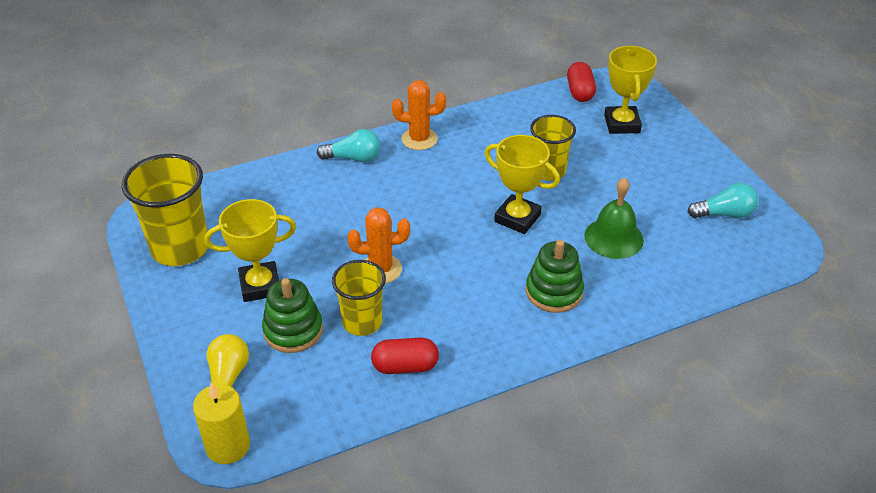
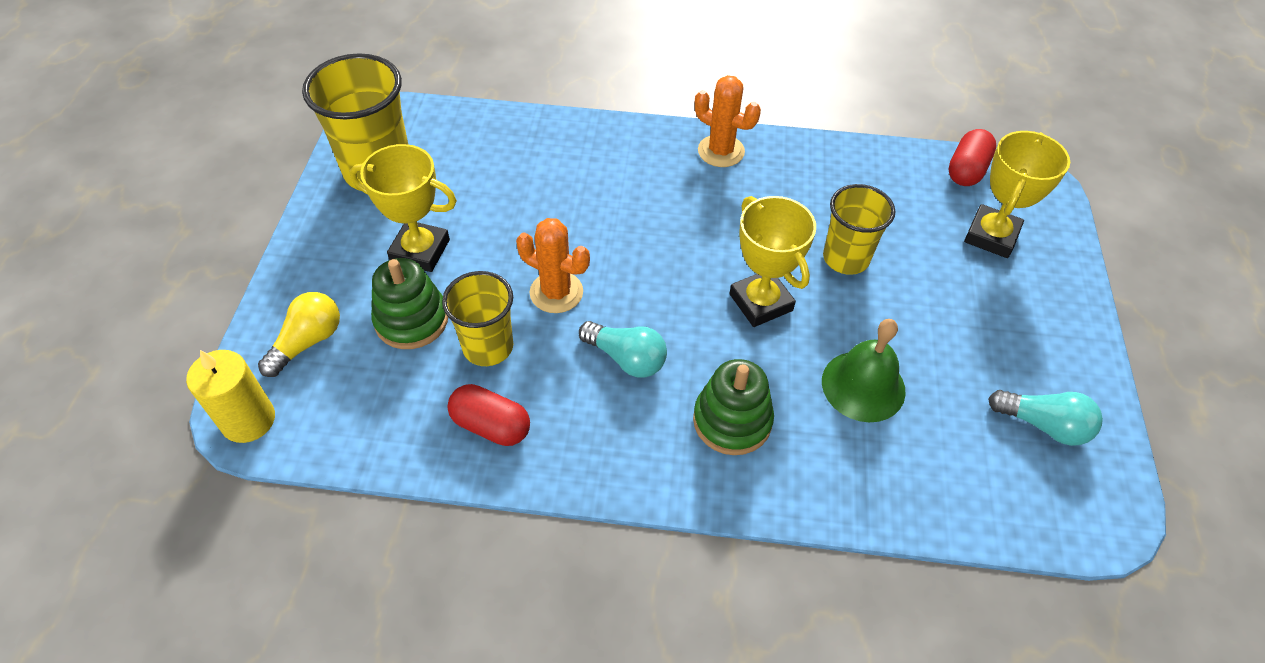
camera: 30 degrees right, 10 degrees up
(353, 158) = (630, 144): turquoise light bulb -> turquoise light bulb (626, 358)

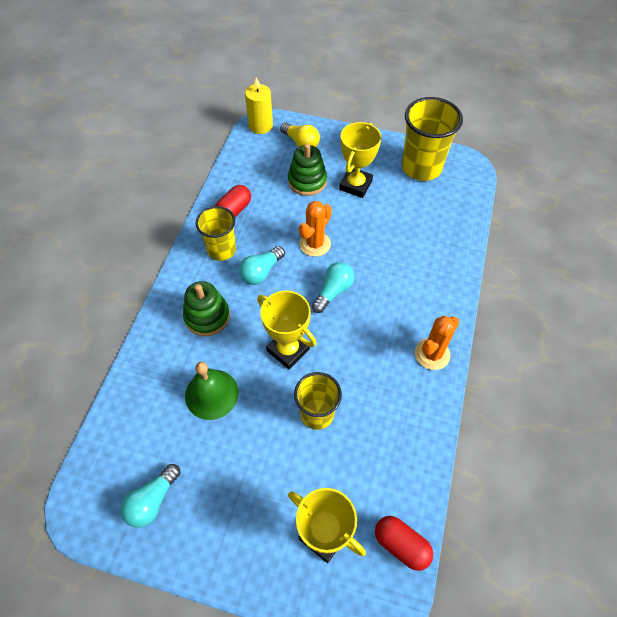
camera: 100 degrees right, 5 degrees up
(488, 347) = (283, 211): yellow cup -> yellow cup (221, 250)
(645, 260) = (333, 291): none -> turquoise light bulb
(761, 302) = (288, 350): yellow trophy -> yellow trophy turned 60 degrees clockwise

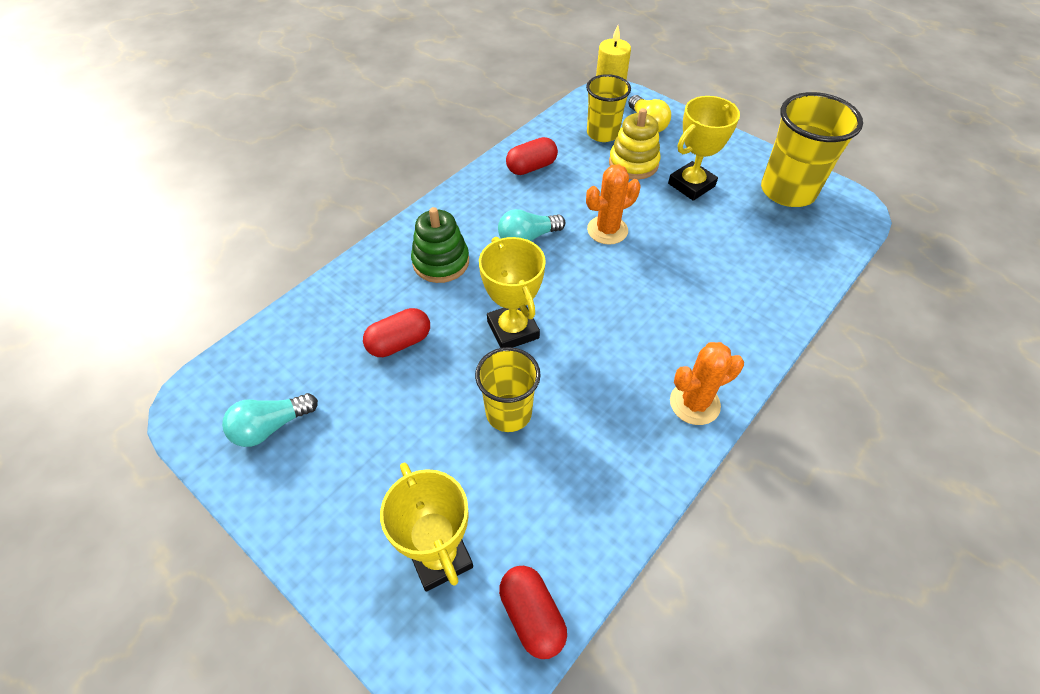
camera: 25 degrees right, 5 degrees down
(211, 394) = (399, 342): green bell -> red capsule
(221, 250) = (495, 201): yellow cup -> yellow cup (602, 133)
(307, 181) = (633, 164): green stacking toy -> yellow stacking toy
(333, 291) = (602, 287): turquoise light bulb -> none

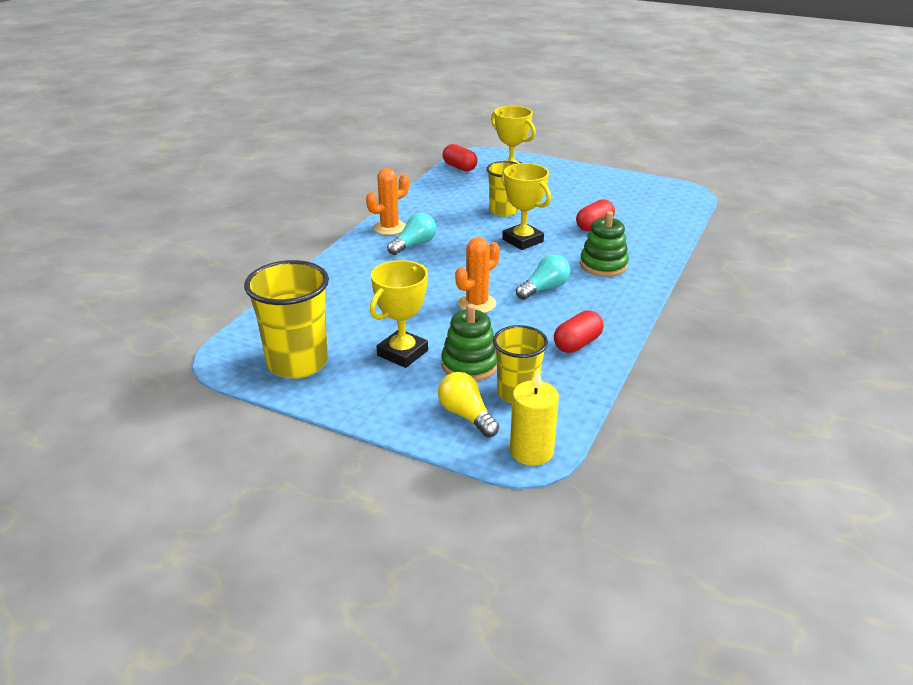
camera: 165 degrees right, 20 degrees down
(271, 427) = (634, 191): turquoise light bulb -> turquoise light bulb (414, 245)
(633, 164) = (470, 364): yellow stacking toy -> green stacking toy

